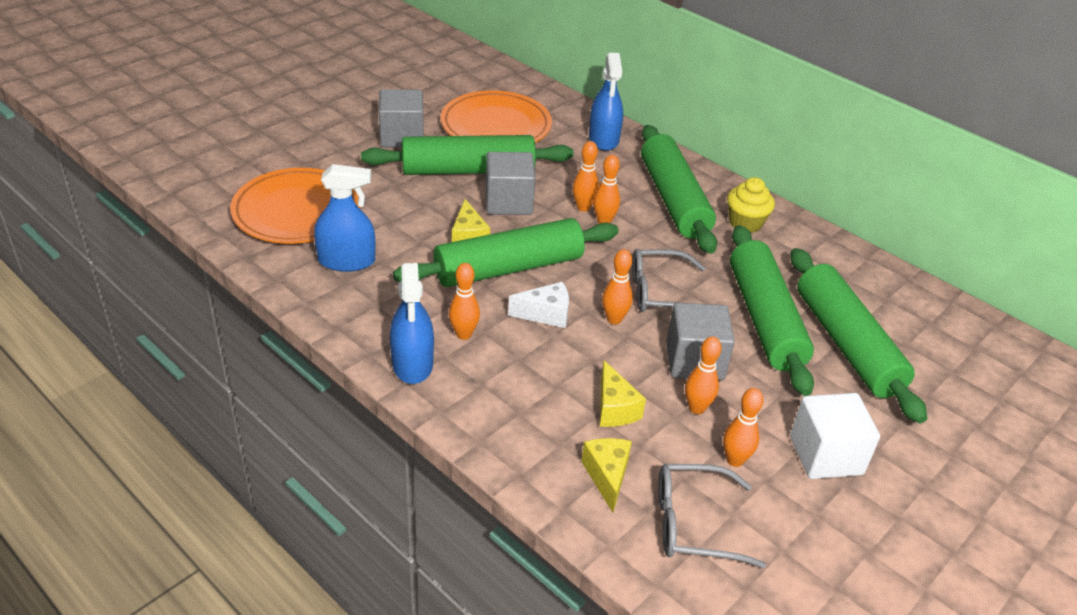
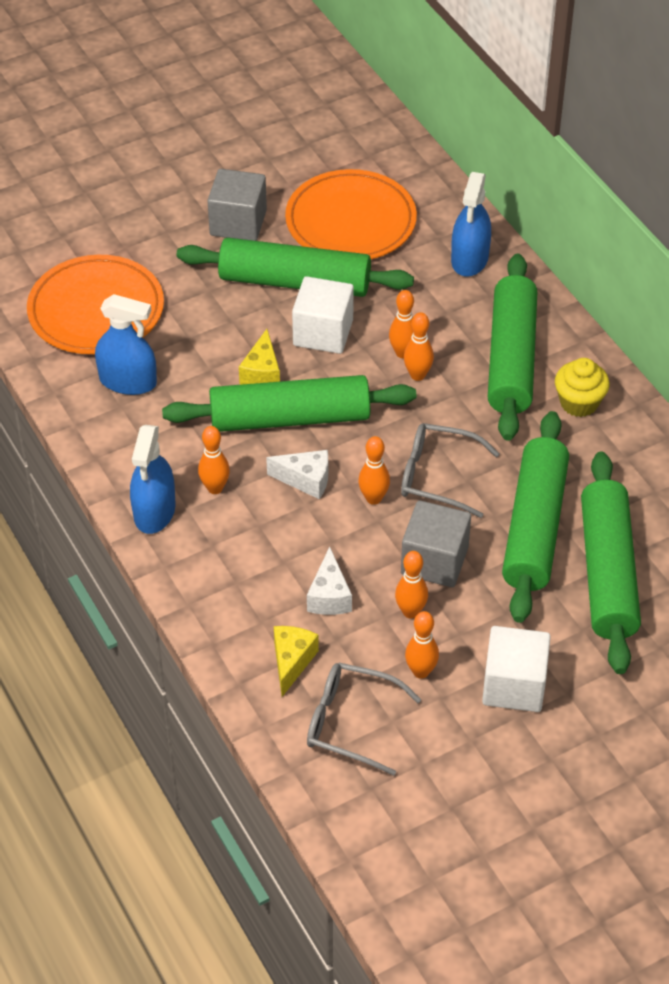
camera: 20 degrees right, 10 degrees up
(508, 202) = (323, 332): grey cube -> white cube
(614, 408) = (329, 596): yellow cheese -> white cheese

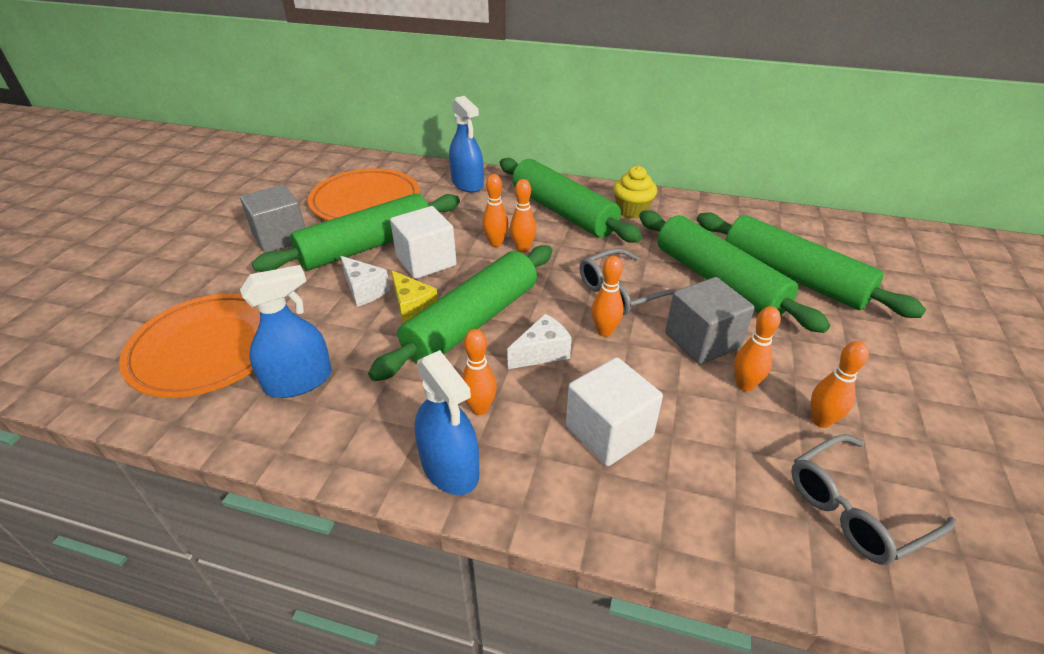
camera: 45 degrees left, 10 degrees down
(292, 662) = (739, 499): yellow cheese -> none
(329, 596) = (680, 420): white cheese -> white cheese (364, 290)
(514, 685) = (877, 379): white cube -> white cube (609, 431)

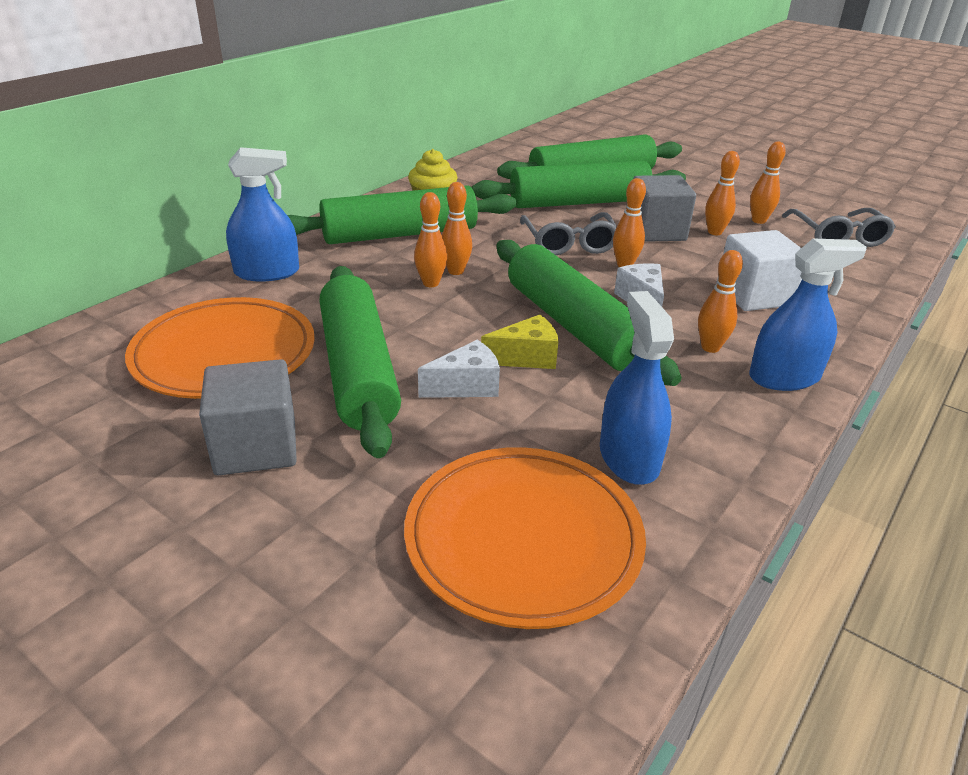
camera: 70 degrees left, 5 degrees down
(426, 261) = (433, 333): white cube -> none

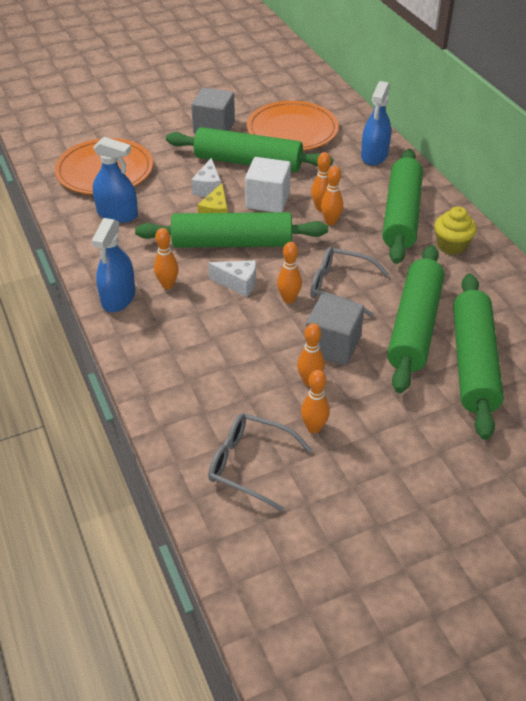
camera: 120 degrees right, 10 degrees up
(754, 295) = (204, 341): white cube -> white cube (267, 200)

